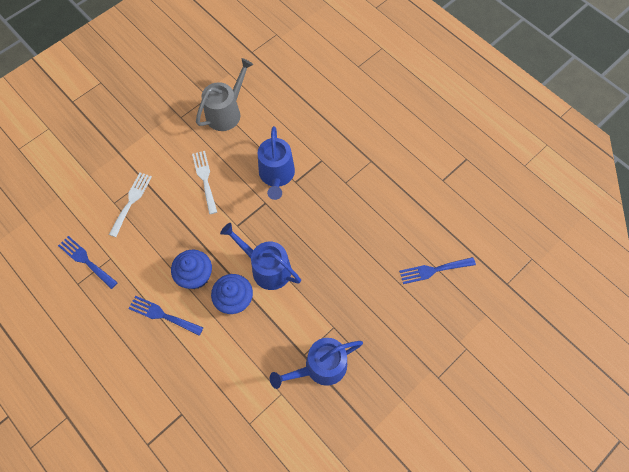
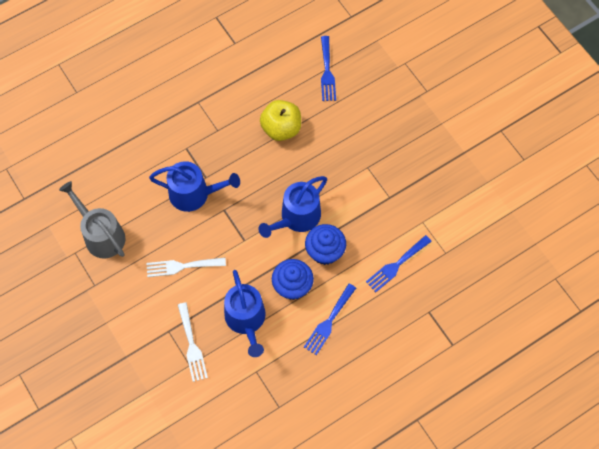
camera: 80 degrees left, 0 degrees up
(86, 260) = (253, 397): blue fork -> blue fork (396, 265)
(131, 201) = (192, 345): white fork -> white fork turned 135 degrees counterclockwise
(320, 367) = (403, 184): blue watering can -> blue watering can (246, 320)
(359, 237) = (281, 128): none -> yellow apple

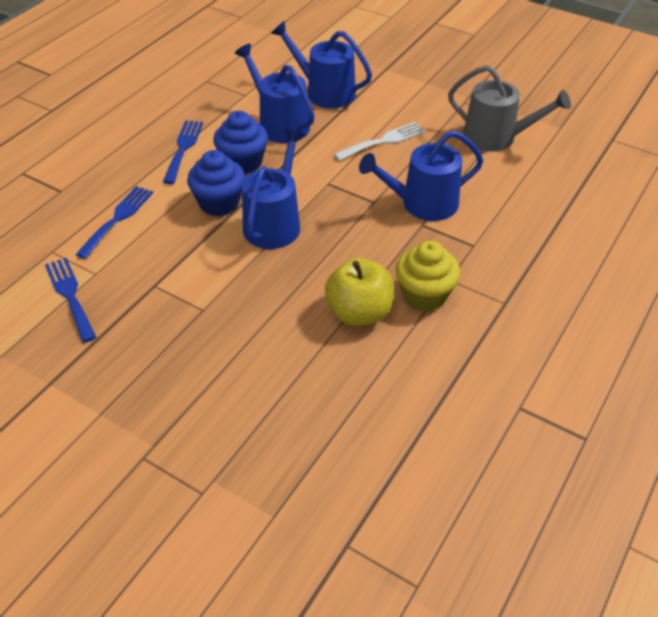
camera: 155 degrees right, 20 degrees down
(192, 345) = (325, 92): white fork -> blue watering can
(238, 125) = (424, 295): none -> yellow cupcake
(327, 72) = (335, 420): blue fork -> blue fork (70, 295)

